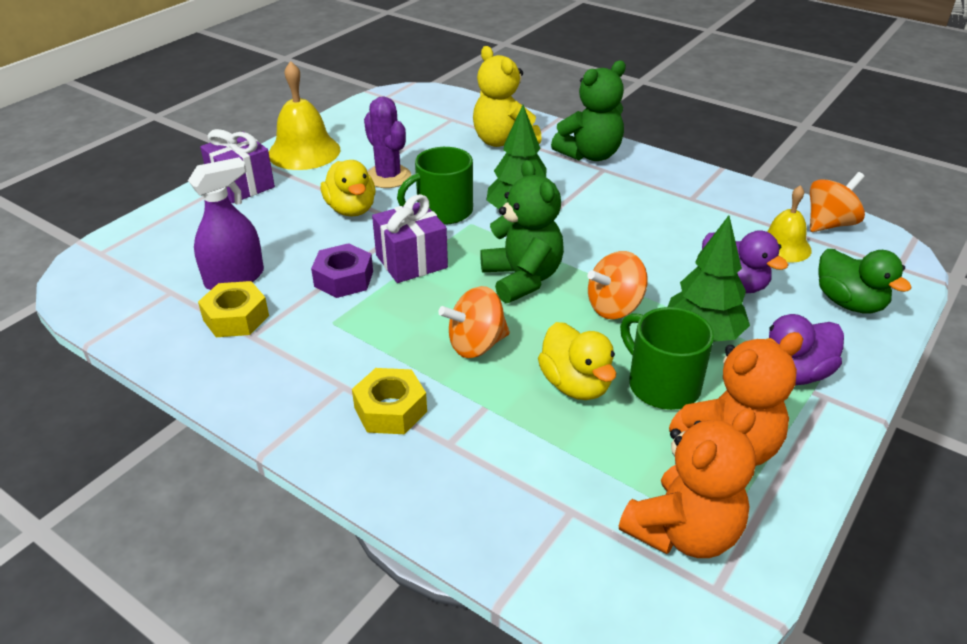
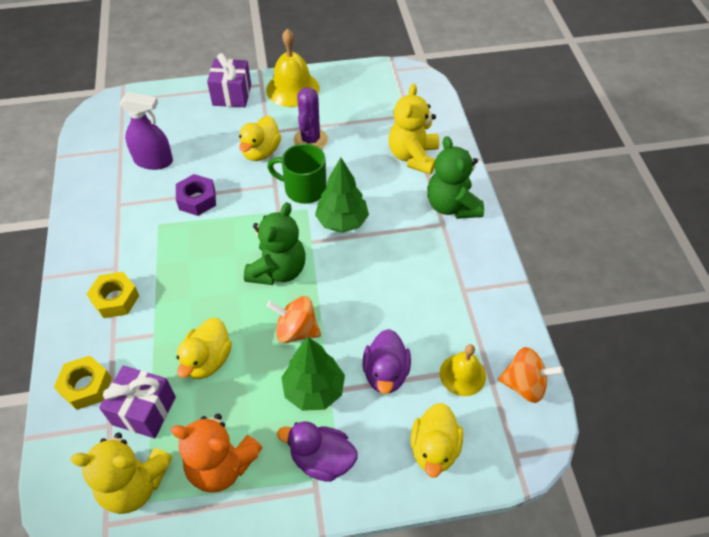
camera: 45 degrees right, 15 degrees up
(236, 318) = (125, 187): yellow nut -> yellow nut (86, 386)
(411, 261) = (241, 213): purple gift -> purple gift (144, 410)
(476, 345) = (198, 294): orange spinning top -> none
(590, 155) = (452, 206): green teddy bear -> green teddy bear turned 60 degrees clockwise
(662, 384) = (246, 399): green mug -> none
(683, 532) = (134, 484): orange teddy bear -> yellow teddy bear
(849, 303) = (434, 449): green duck -> yellow duck

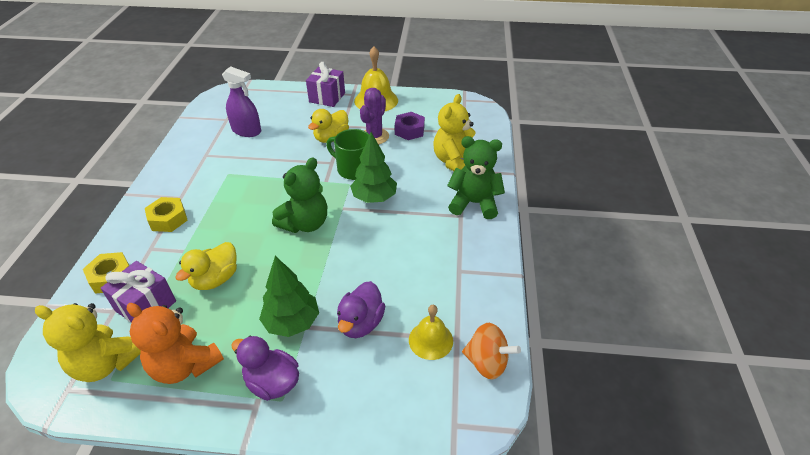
camera: 15 degrees right, 10 degrees down
(197, 199) = (266, 162): purple nut -> purple nut (409, 130)
(296, 330) = (299, 272): orange spinning top -> none
(434, 449) = (378, 399): yellow duck -> none
(452, 206) = (474, 203): green teddy bear -> green teddy bear turned 105 degrees clockwise

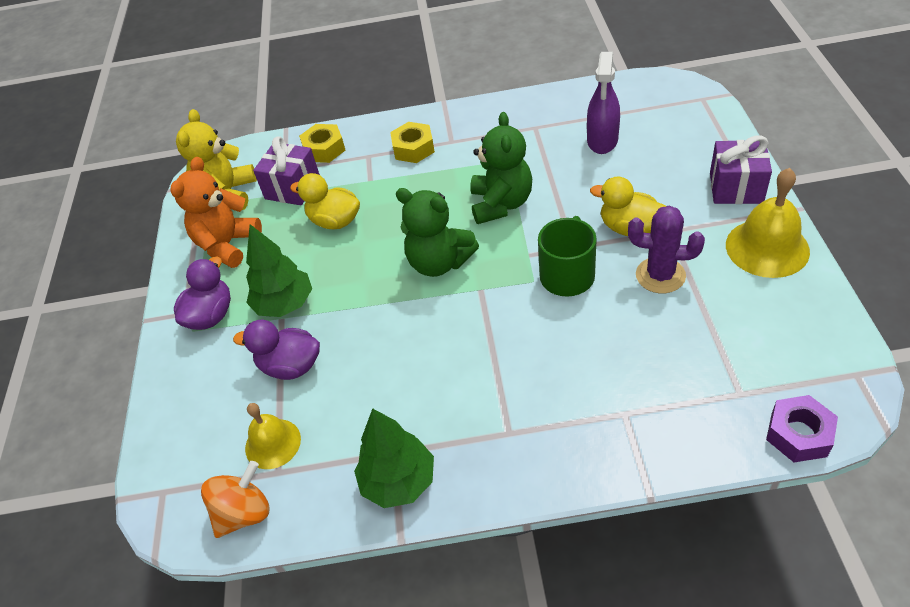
camera: 85 degrees right, 5 degrees up
(374, 198) = (512, 317): green tree -> green tree (399, 482)
(409, 130) = (701, 315): purple nut -> purple nut (798, 434)
(454, 162) = (643, 398): yellow teddy bear -> none
(474, 203) = (544, 446): green teddy bear -> green teddy bear (501, 204)
(487, 362) = (244, 513): orange spinning top -> orange spinning top turned 150 degrees counterclockwise

